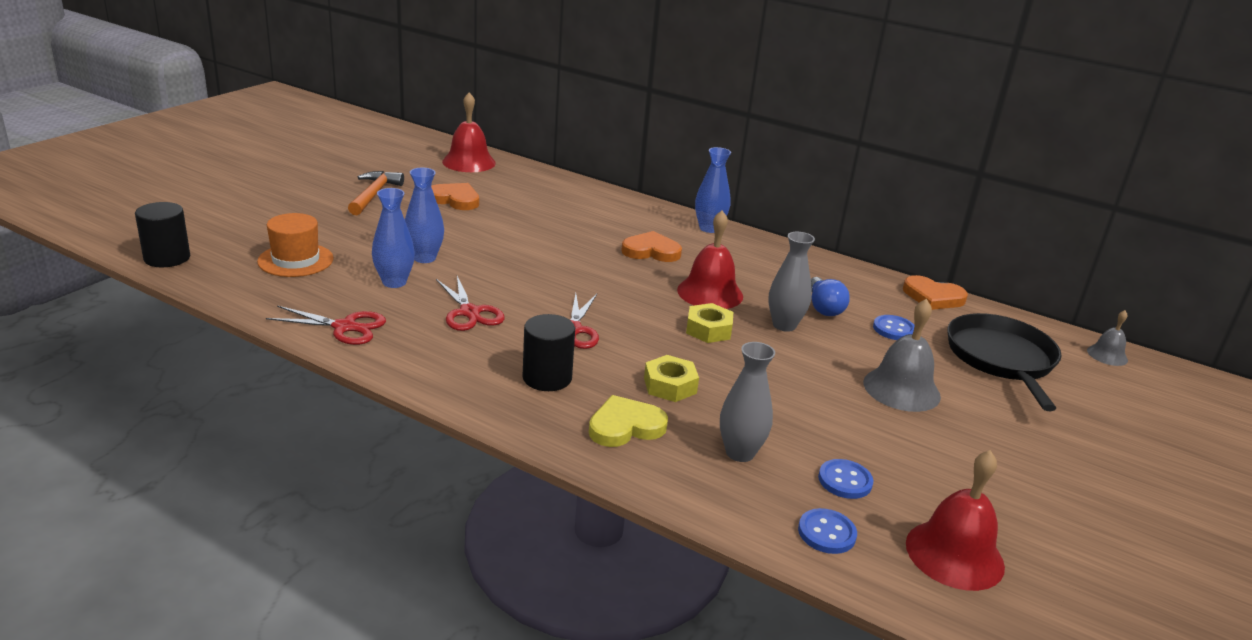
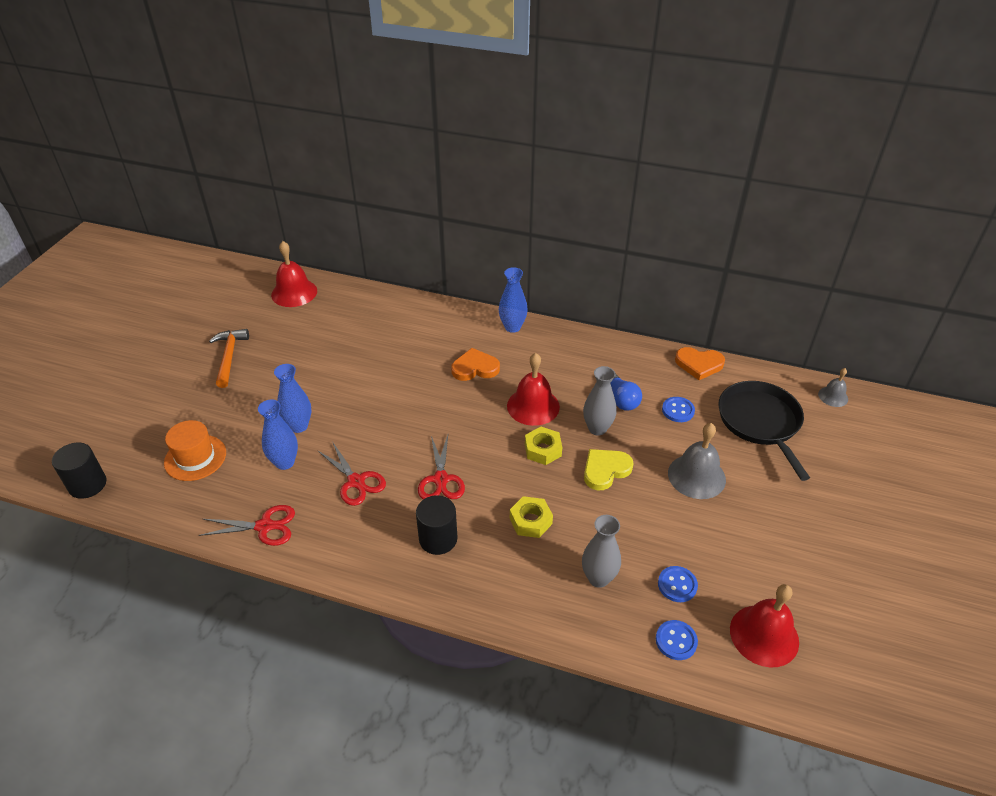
camera: 10 degrees left, 15 degrees up
(455, 199) = (299, 345): orange heart -> none
(625, 426) = (510, 575): yellow heart -> yellow heart (605, 470)

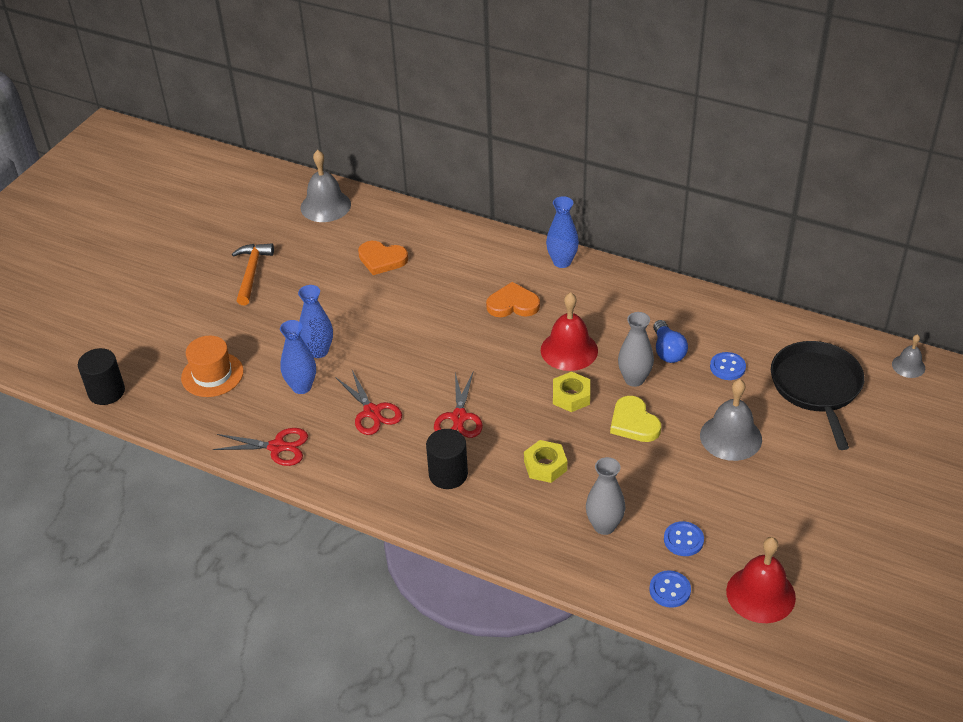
camera: 10 degrees right, 0 degrees up
(294, 292) = (325, 206): red bell -> grey bell
(605, 470) = (634, 423): yellow heart -> yellow heart turned 90 degrees counterclockwise
(699, 364) = (764, 319): orange heart -> orange heart (382, 259)

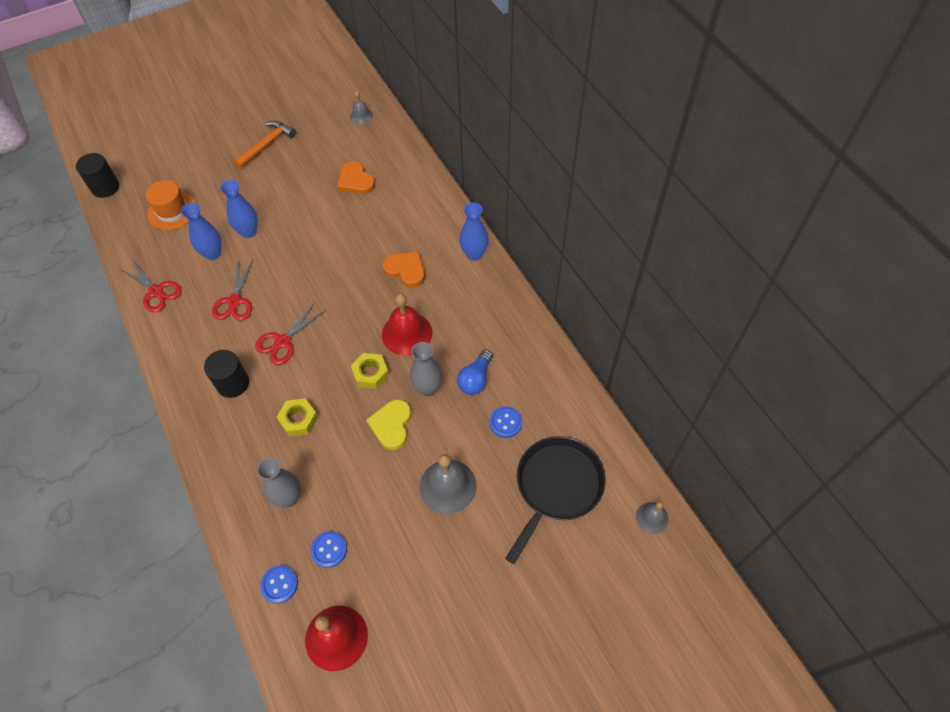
camera: 35 degrees right, 15 degrees up
(325, 206) = (361, 116): grey bell -> grey bell, size x0.55

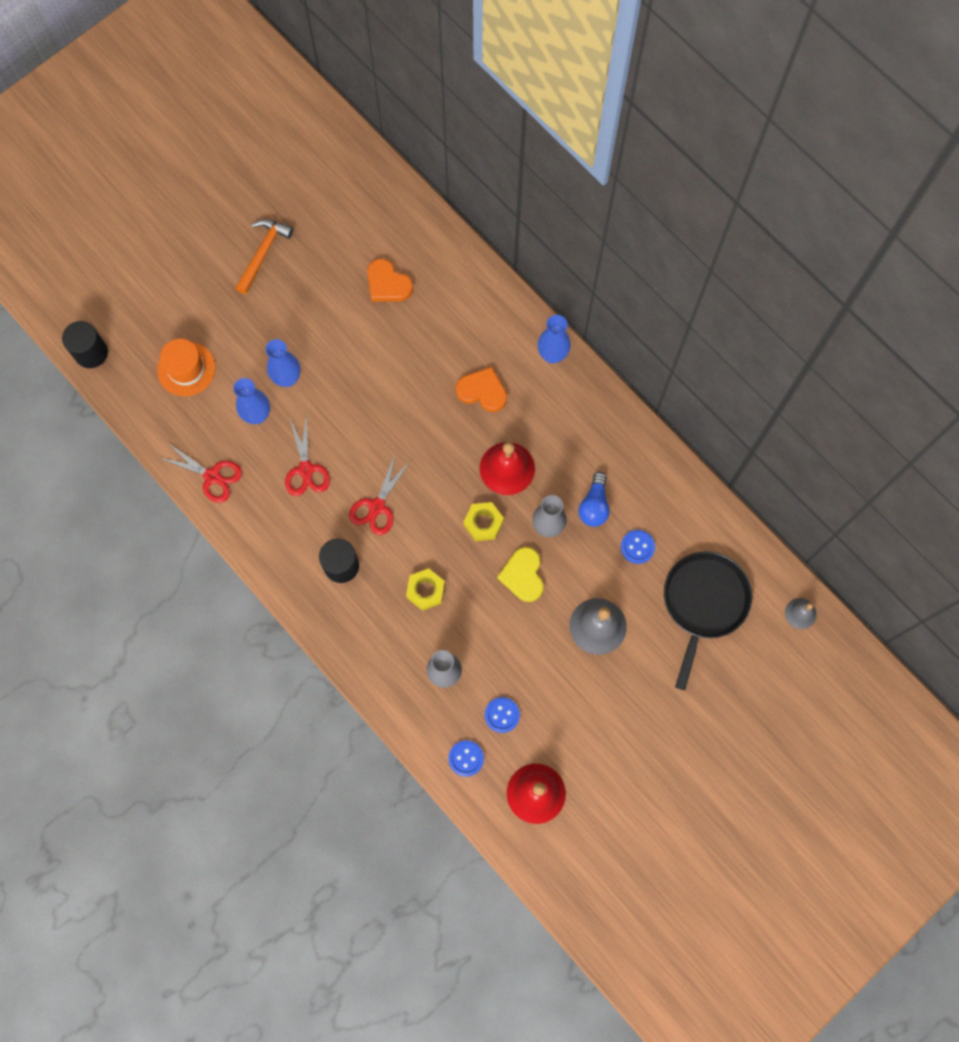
camera: 15 degrees left, 15 degrees up
(361, 116) = (363, 188): grey bell -> none

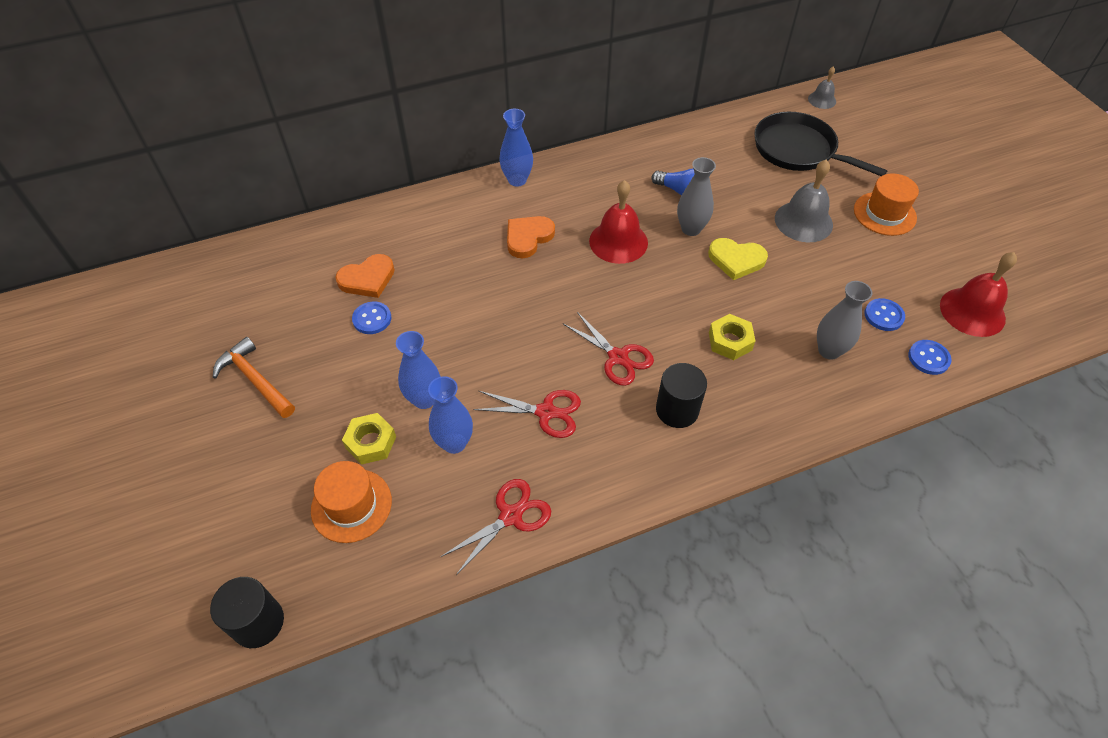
camera: 70 degrees left, 20 degrees down
(483, 523) = (670, 274): yellow nut -> yellow nut (371, 442)
(637, 547) = (732, 176): blue button -> blue button (372, 319)
(639, 701) = (884, 214): none -> orange hat

